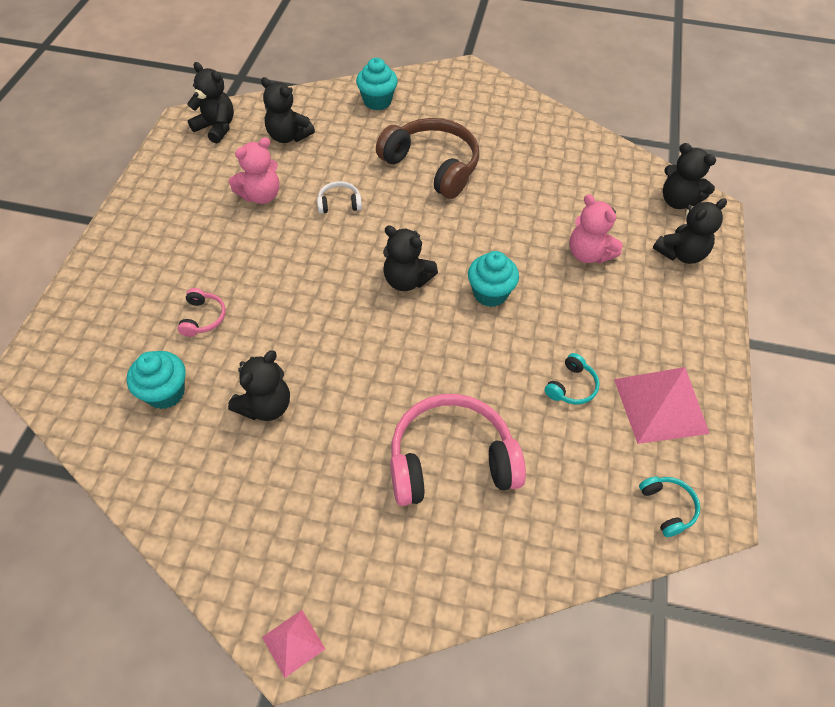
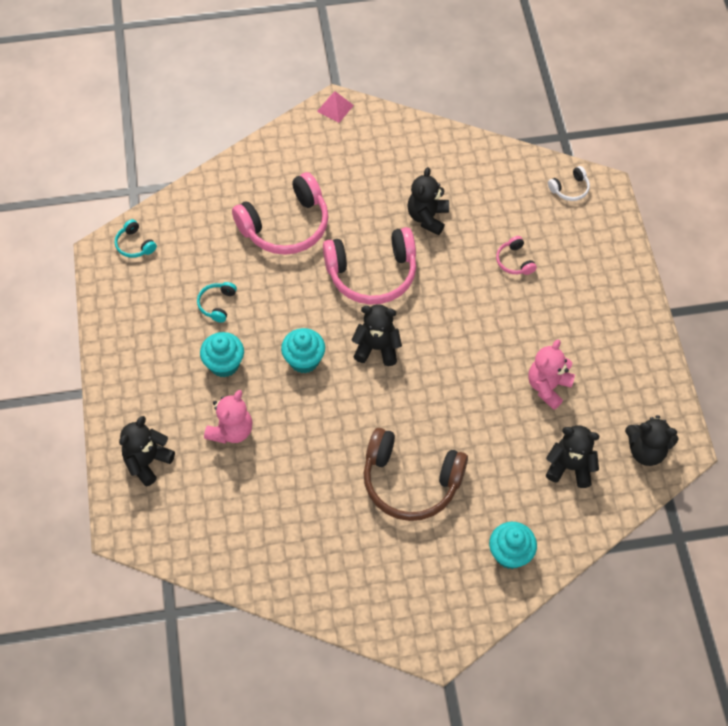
camera: 160 degrees right, 5 degrees up
(165, 392) = (500, 202): turquoise cupcake -> turquoise cupcake (224, 364)
(339, 204) = (474, 404): white headphones -> white headphones (570, 189)
(371, 359) = (372, 274): none -> pink headphones
(588, 254) = (231, 431): pink teddy bear -> pink teddy bear turned 90 degrees clockwise
(660, 405) = (148, 312): pink pyramid -> none
(678, 201) = (157, 527): black teddy bear -> none

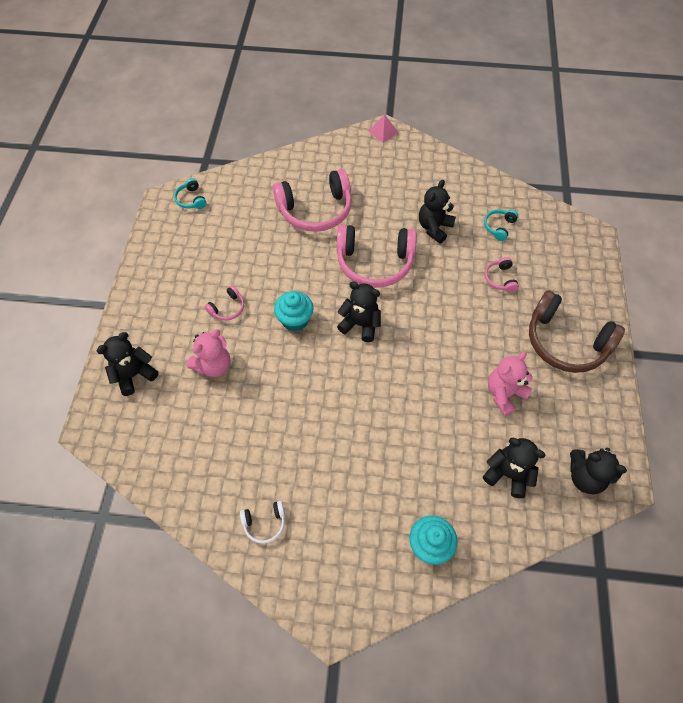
camera: 15 degrees right, 0 degrees up
(217, 304) = (239, 259): turquoise headphones -> turquoise headphones (499, 227)
(224, 364) = (227, 308): turquoise cupcake -> pink headphones
(410, 481) = (355, 450): brown headphones -> brown headphones (565, 342)
(570, 189) = (563, 230): white headphones -> white headphones (264, 523)

